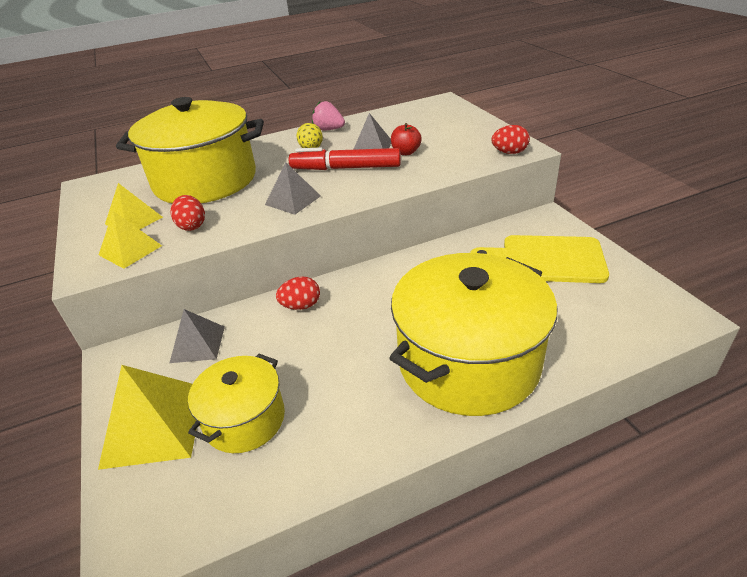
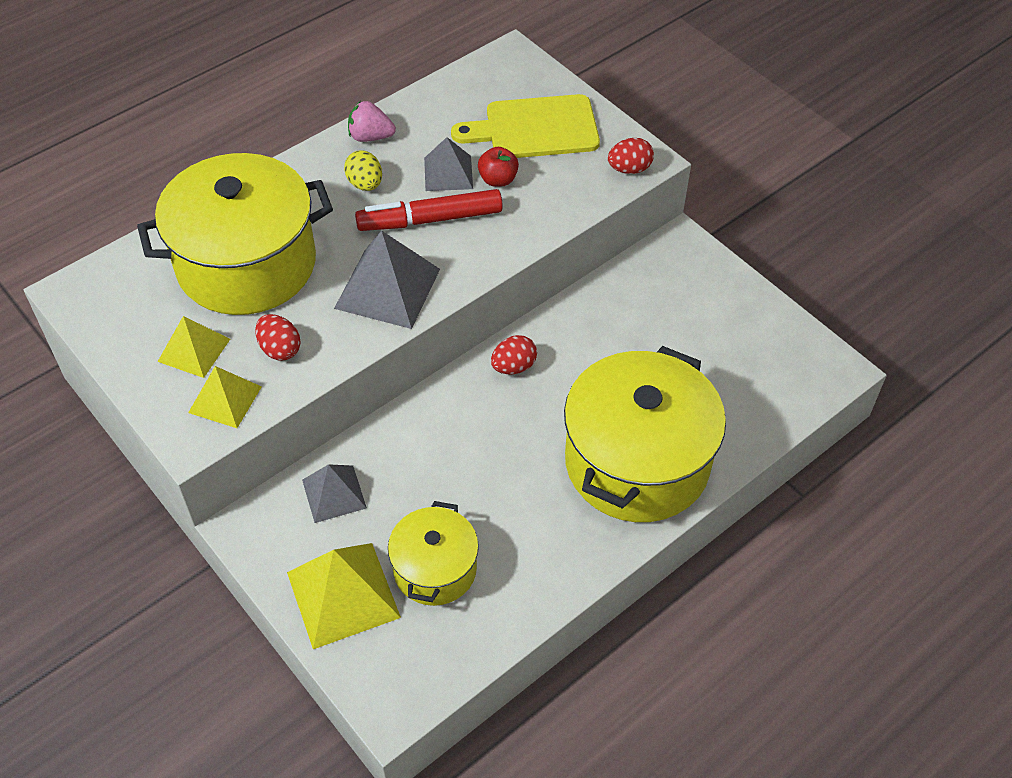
camera: 20 degrees left, 15 degrees up
(293, 200) = (387, 288): grey pyramid -> grey pyramid, size x1.61
(301, 306) = (430, 422): red egg -> red egg (513, 366)
(546, 259) = (690, 311): yellow cutting board -> yellow cutting board (535, 128)

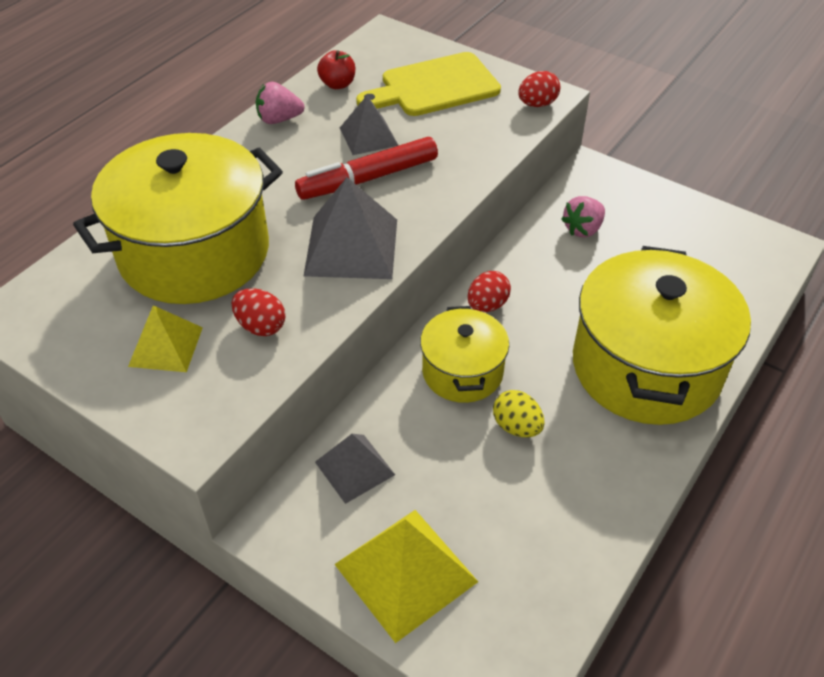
camera: 15 degrees left, 5 degrees down
(225, 399) = (218, 389): yellow pyramid -> none
(365, 184) = (290, 160): yellow egg -> yellow egg (516, 427)
(435, 569) = (493, 520): yellow pot -> yellow pot (462, 372)
(498, 180) = (419, 133): red apple -> red apple (337, 84)
(641, 307) = (583, 229): none -> pink strawberry

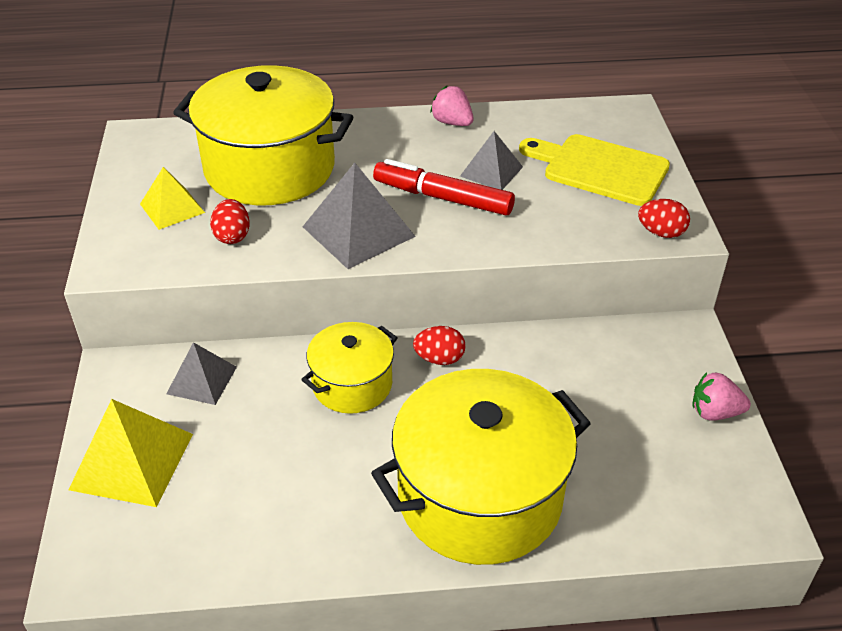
camera: 50 degrees right, 5 degrees down
(337, 84) = (531, 124): red apple -> none
(516, 427) = (327, 447): yellow egg -> none
(583, 229) = (601, 367): pink strawberry -> pink strawberry (714, 412)

